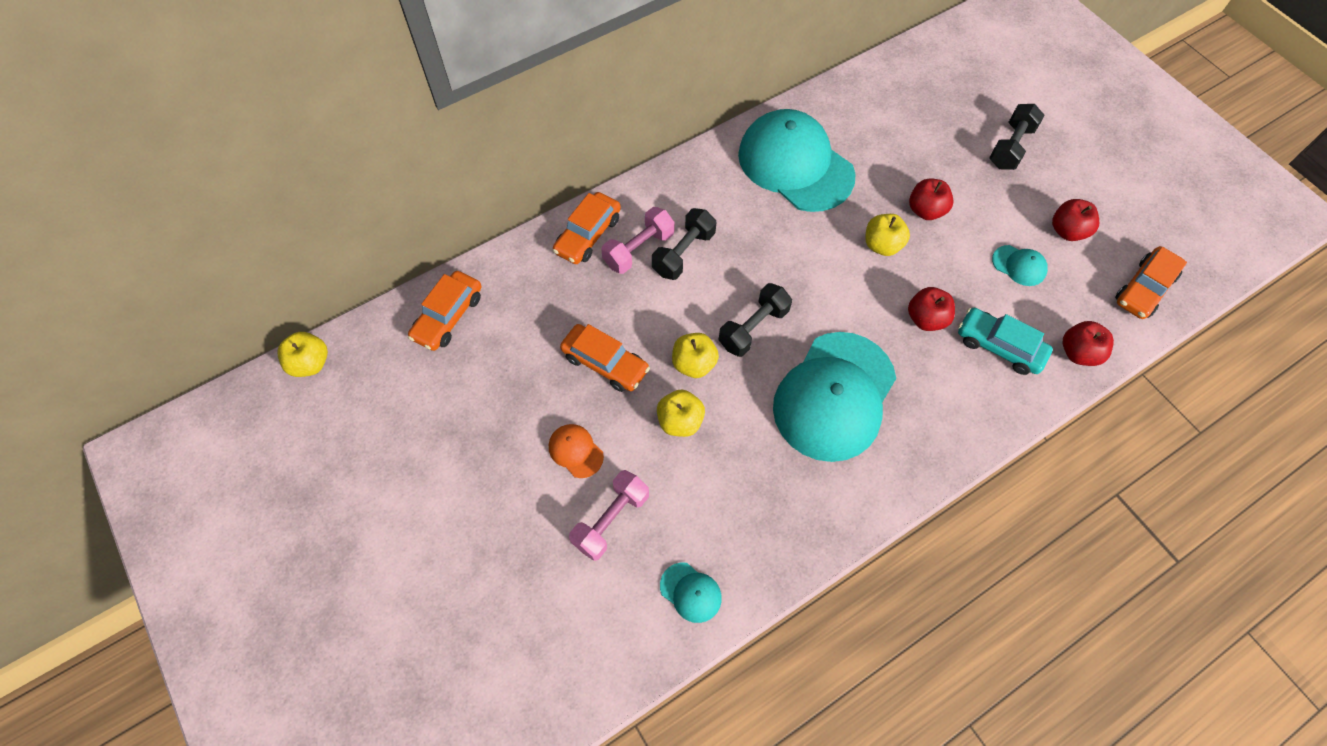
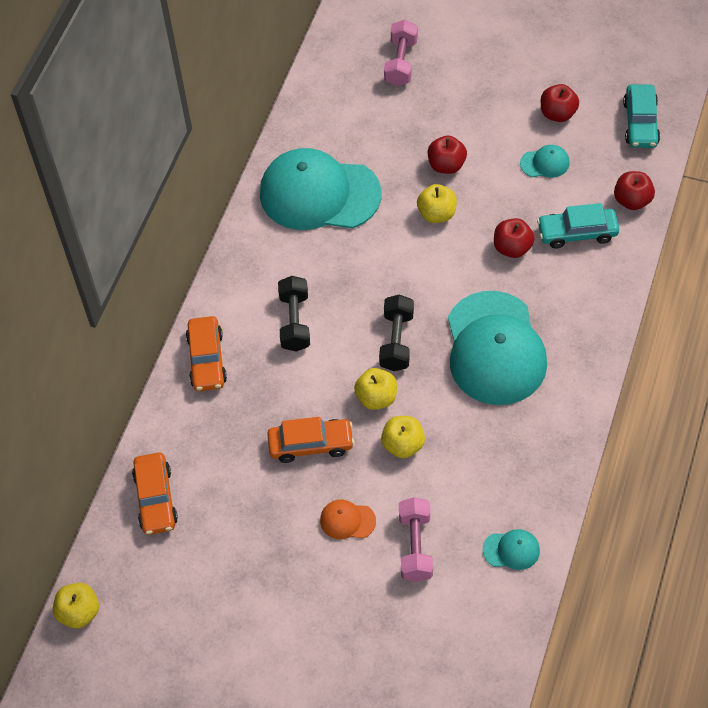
camera: 35 degrees left, 5 degrees down
(638, 249) = (257, 343): pink dumbbell -> pink dumbbell (401, 62)
(1010, 147) = (468, 73): black dumbbell -> none
(1144, 289) = (640, 123): orange car -> turquoise car

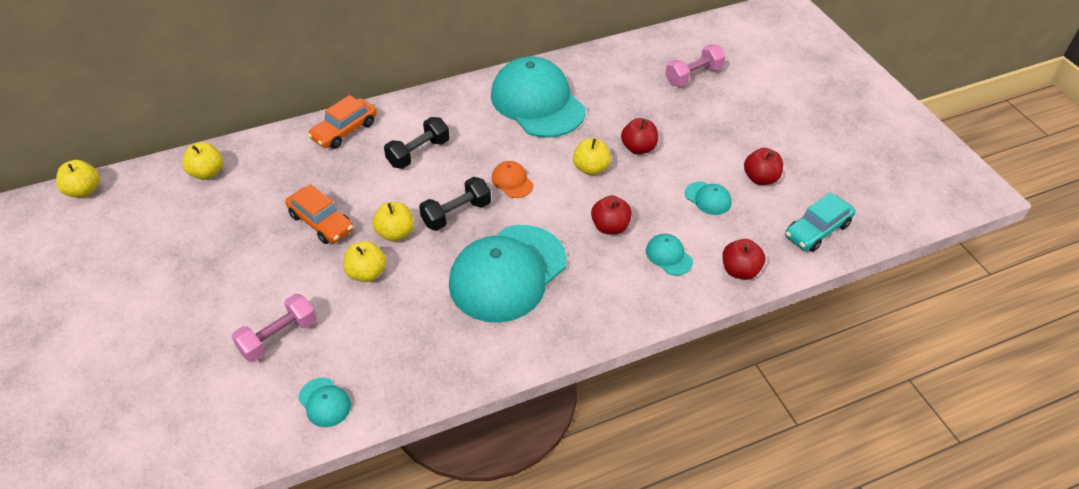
camera: 45 degrees right, 10 degrees down
(155, 499) = (207, 173): orange car -> yellow apple
(347, 520) = (270, 282): orange cap -> orange cap (512, 181)
(577, 233) = (669, 256): turquoise car -> turquoise cap

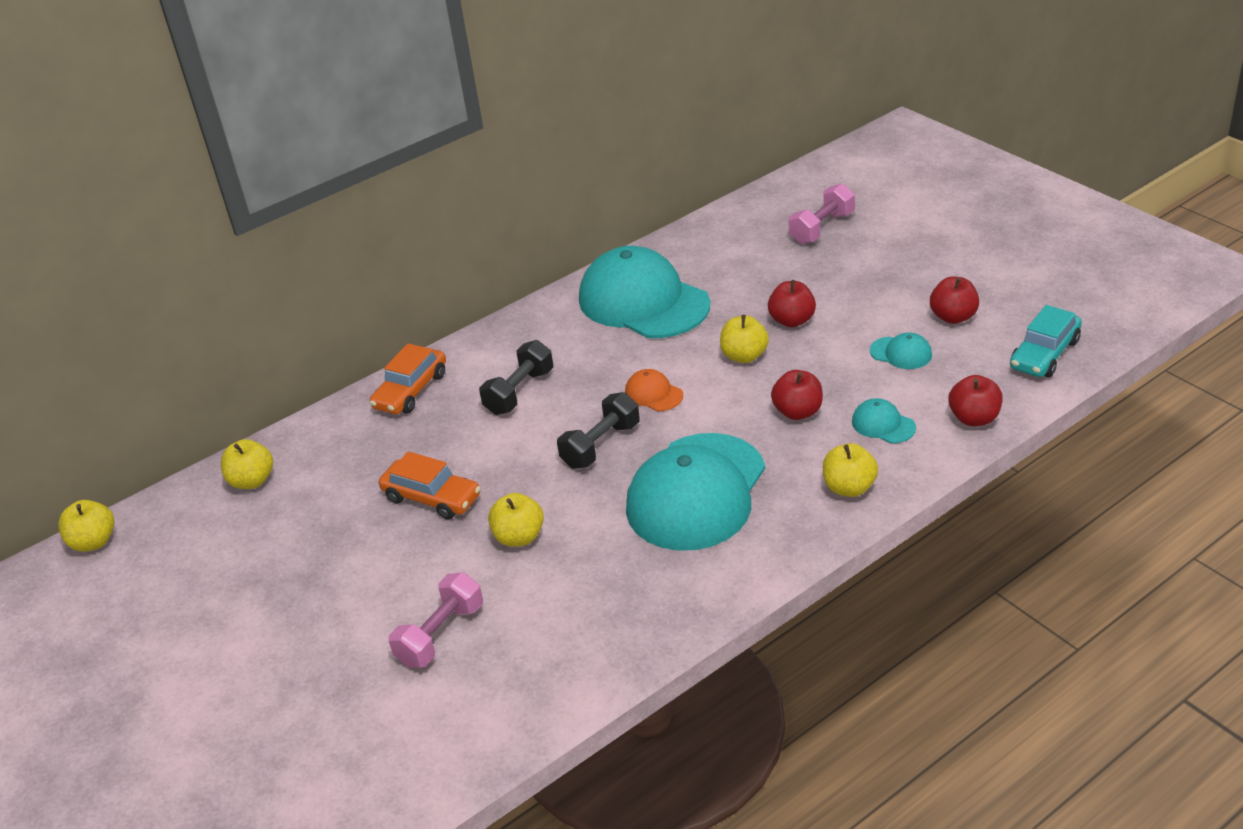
camera: 10 degrees left, 10 degrees down
(324, 402) = (535, 688): turquoise cap -> none
(395, 233) = (534, 485): yellow apple -> yellow apple (849, 488)

